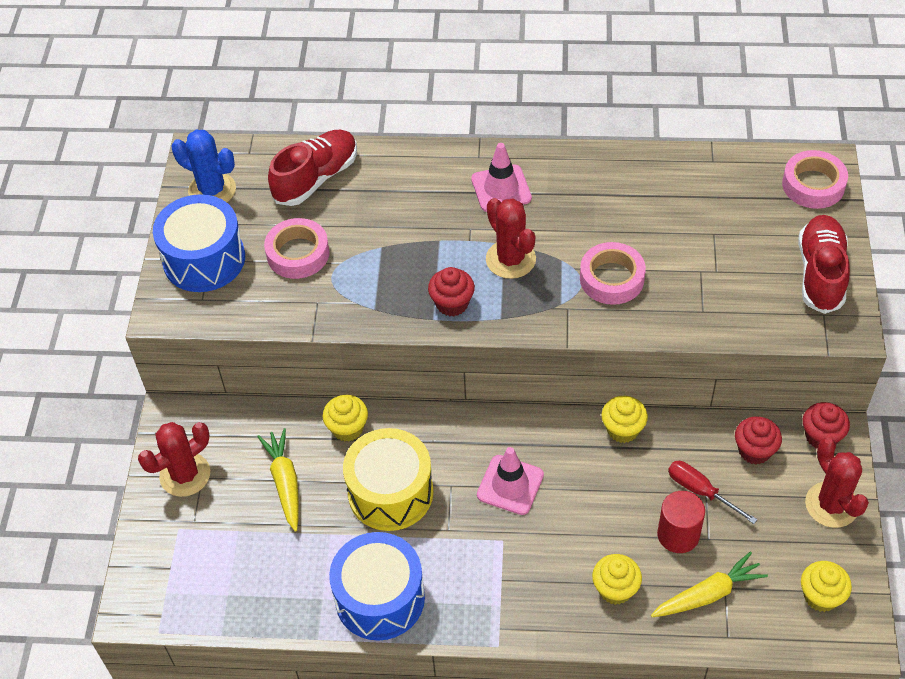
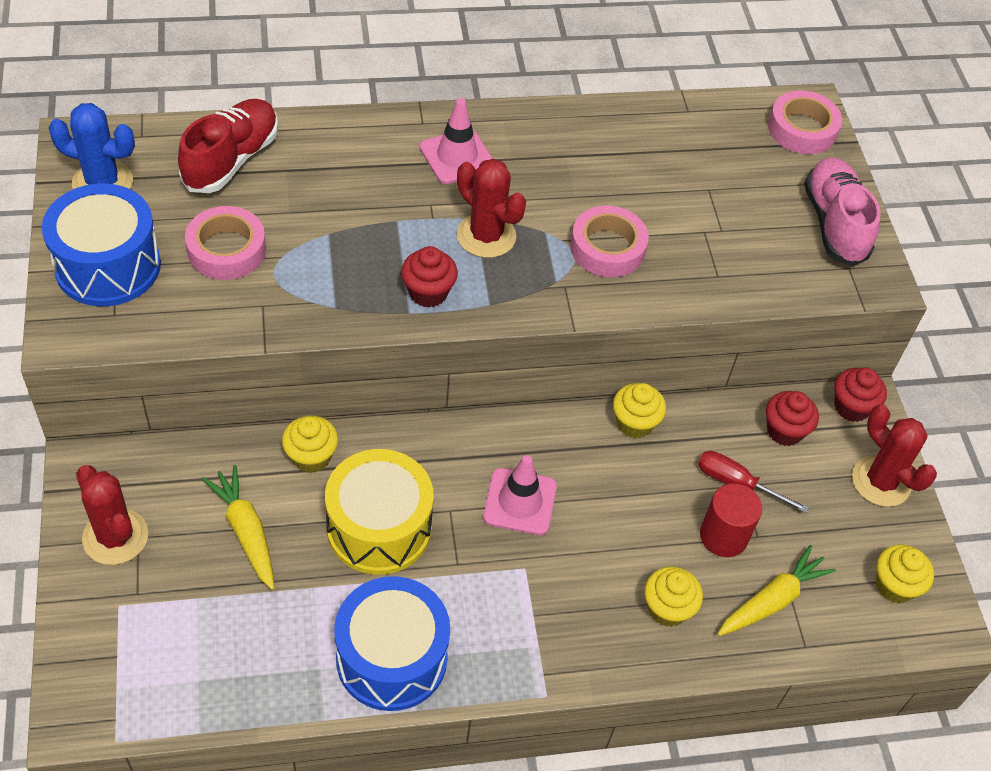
camera: 20 degrees left, 0 degrees up
(185, 475) = (115, 537): red cactus -> red cactus turned 75 degrees counterclockwise
(820, 273) = (834, 223): red shoe -> pink shoe

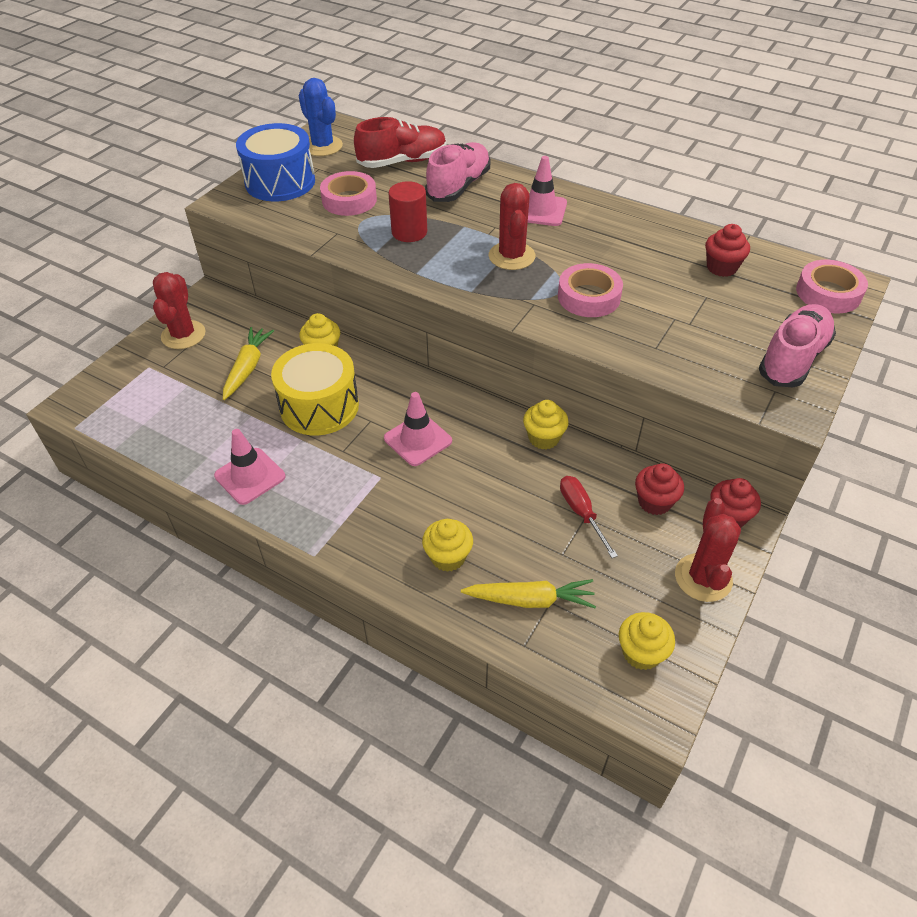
camera: 45 degrees right, 5 degrees down
(335, 166) = (459, 186): none -> pink shoe
(391, 658) = (250, 476): blue drum -> pink traffic cone
(428, 292) = (440, 268): red cupcake -> red cupcake (721, 267)
(723, 536) = (536, 539): red cylinder -> red cylinder (409, 232)

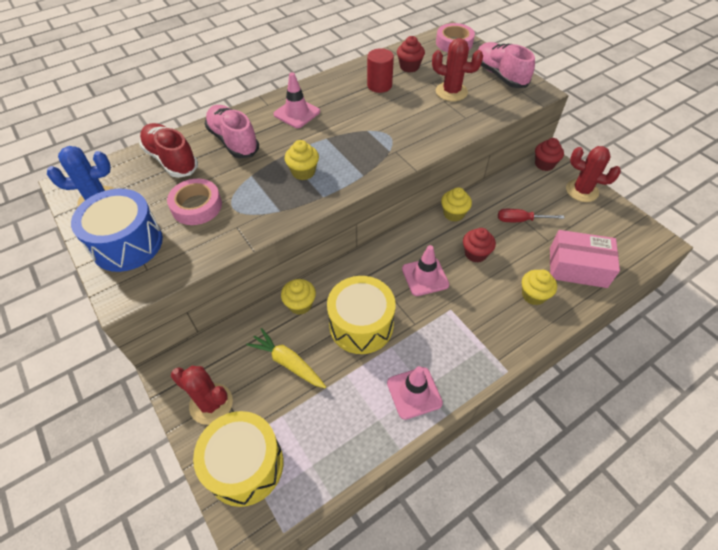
camera: 65 degrees left, 5 degrees up
(130, 380) = (245, 465): none -> yellow drum
(402, 162) = (171, 160): red shoe -> red shoe turned 45 degrees counterclockwise
(409, 232) = (270, 185): red cylinder -> red cylinder (379, 85)
(511, 256) = (338, 143): red cactus -> red cactus (451, 92)
(530, 600) = (577, 267): yellow carrot -> pink box
(588, 297) = (403, 126): pink tape -> none
(641, 653) = (624, 234): yellow cupcake -> yellow cupcake (303, 172)
(654, 502) = (523, 187): red cupcake -> red cupcake (475, 254)

